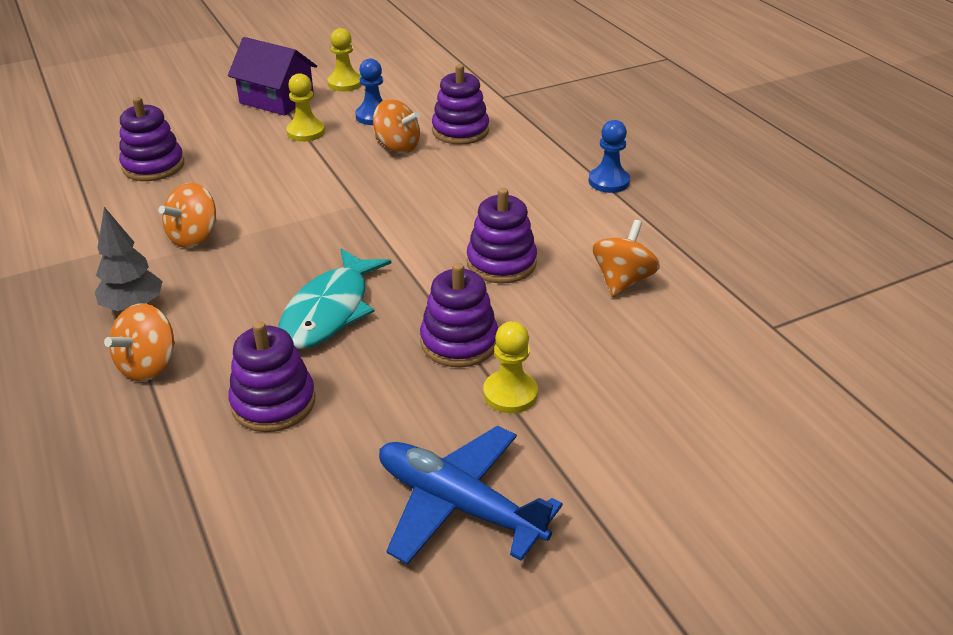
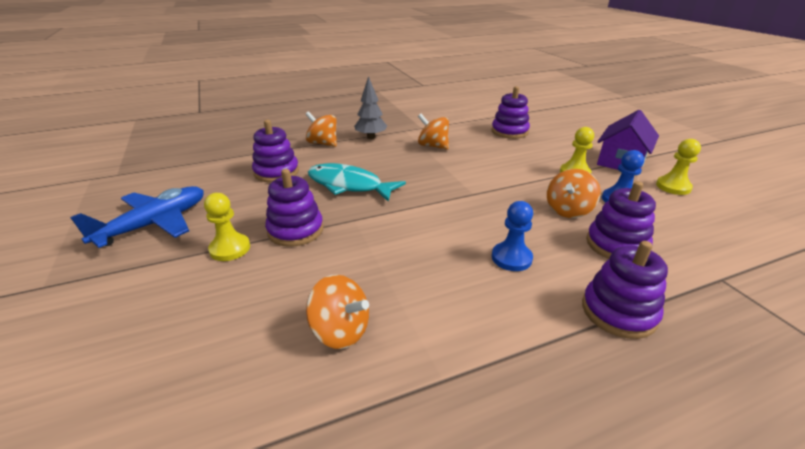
camera: 95 degrees right, 5 degrees down
(501, 263) = (386, 255): purple stacking toy -> purple stacking toy (618, 312)
(608, 182) = (542, 351): blue pawn -> blue pawn (511, 258)

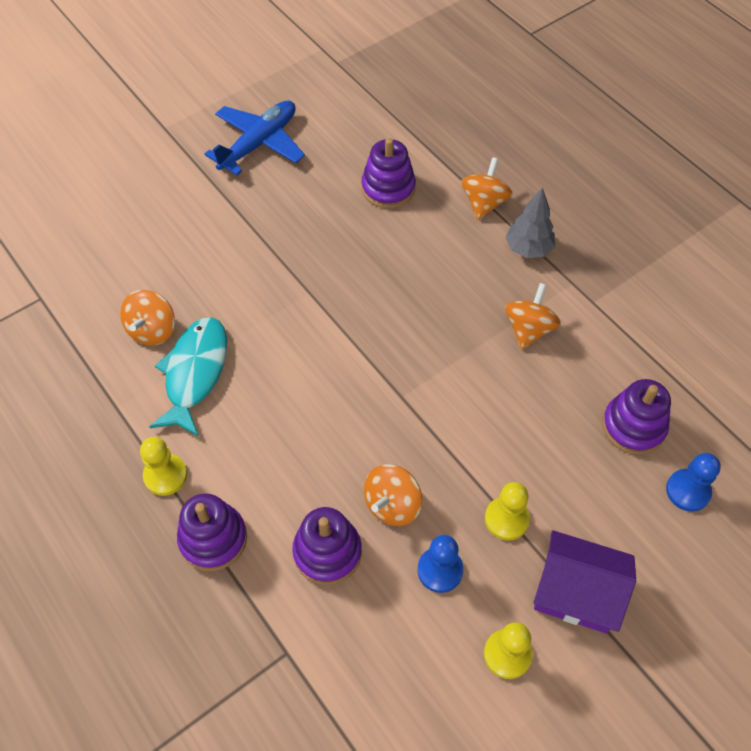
camera: 75 degrees right, 25 degrees up
(155, 224) = (259, 143): blue plane -> blue plane turned 75 degrees counterclockwise
(230, 249) = (236, 215): yellow pawn -> yellow pawn (165, 475)
(295, 230) = (277, 251): purple stacking toy -> none
(348, 185) = (380, 266): turquoise fish -> turquoise fish (195, 373)
(511, 258) = (276, 445): blue pawn -> blue pawn (688, 491)
(568, 210) = (392, 505): orange spinning top -> orange spinning top turned 75 degrees counterclockwise

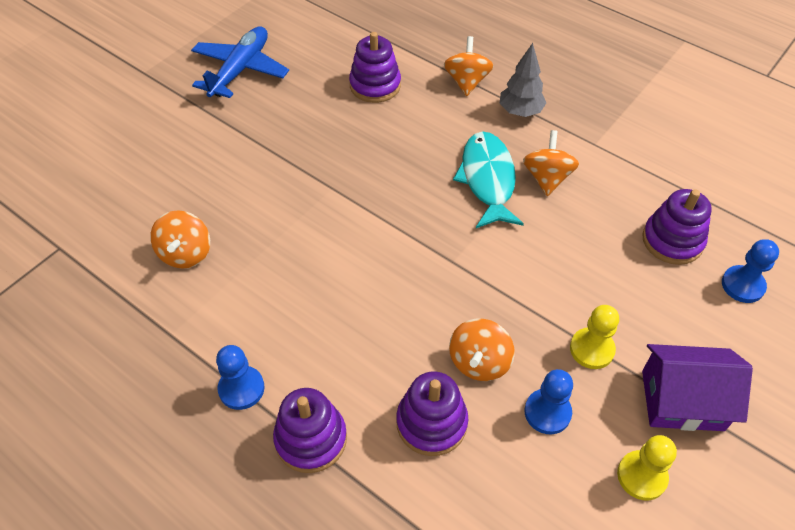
camera: 15 degrees left, 5 degrees down
(165, 475) = (241, 388): yellow pawn -> blue pawn
(195, 373) = (242, 284): turquoise fish -> turquoise fish (487, 179)

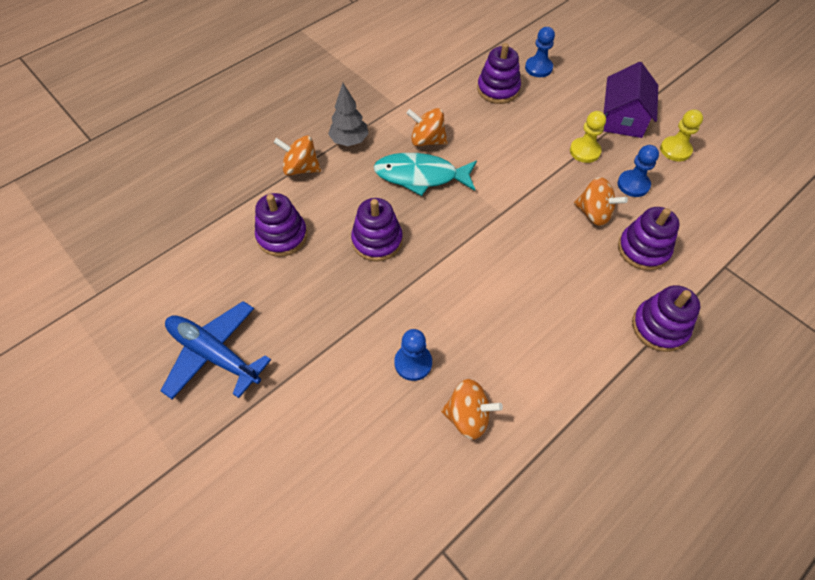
camera: 80 degrees left, 5 degrees up
(241, 388) = (616, 374): blue pawn -> blue pawn (413, 363)
(385, 155) = (377, 241): none -> purple stacking toy

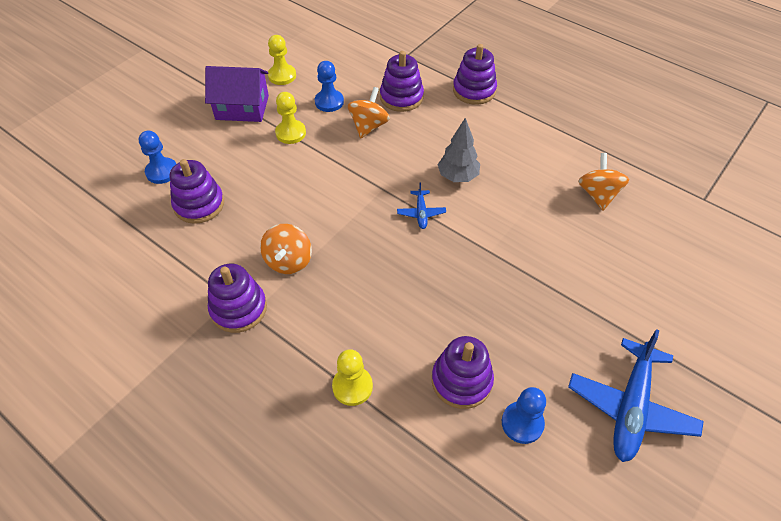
camera: 100 degrees left, 5 degrees down
(301, 168) = (352, 386): orange spinning top -> yellow pawn
(349, 141) = (297, 341): grey tree -> grey tree (457, 176)
(377, 241) = (443, 285): purple stacking toy -> purple stacking toy (238, 308)
(413, 363) = (567, 236): blue pawn -> blue pawn (522, 423)
(421, 176) = (345, 259): turquoise fish -> none
(465, 239) = (421, 213): none -> blue plane

